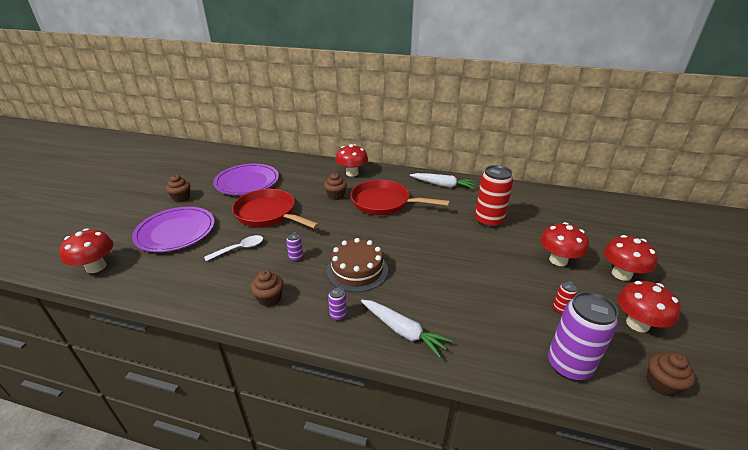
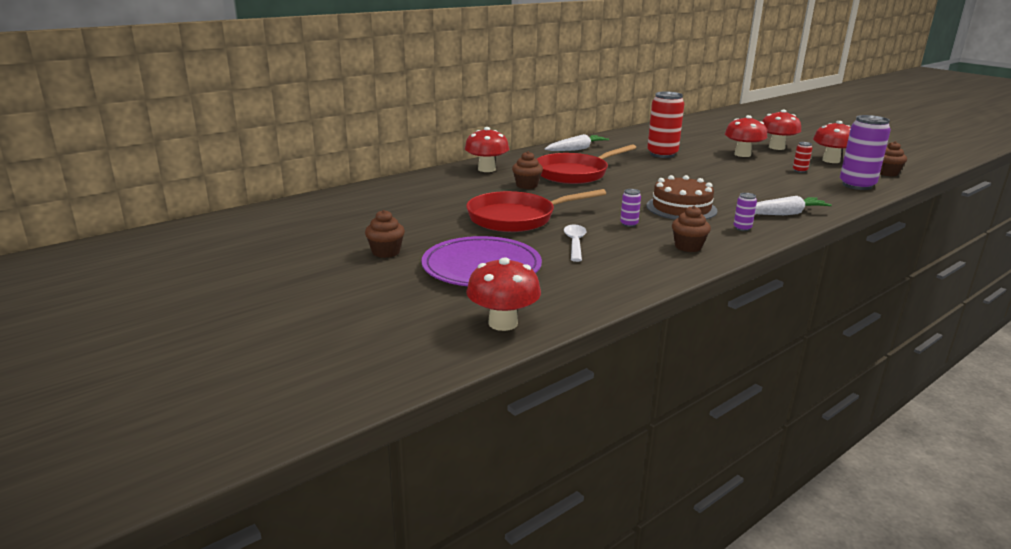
camera: 55 degrees left, 10 degrees down
(247, 182) = (411, 213): purple plate -> none

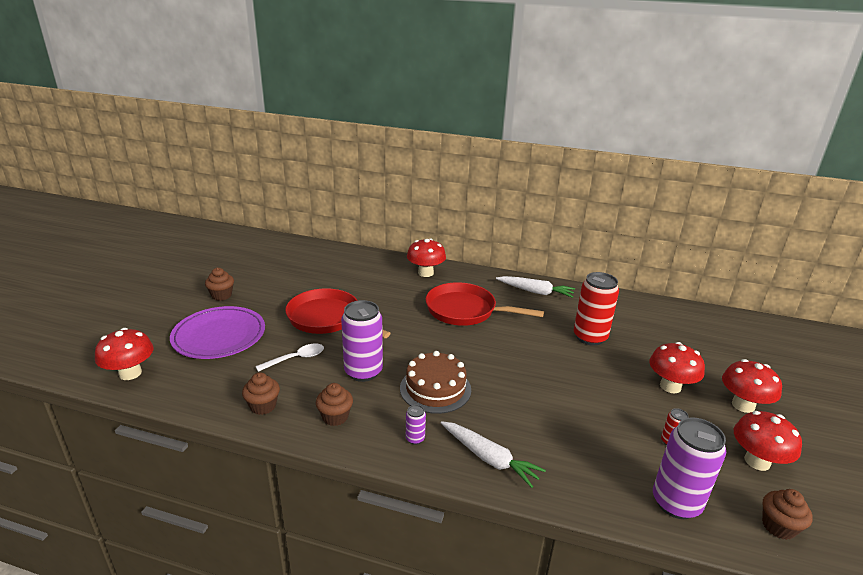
camera: 55 degrees right, 5 degrees up
(527, 185) = (407, 300): brown cupcake -> brown cupcake (263, 406)
(629, 224) = (363, 372): purple can -> purple can, size x2.27

